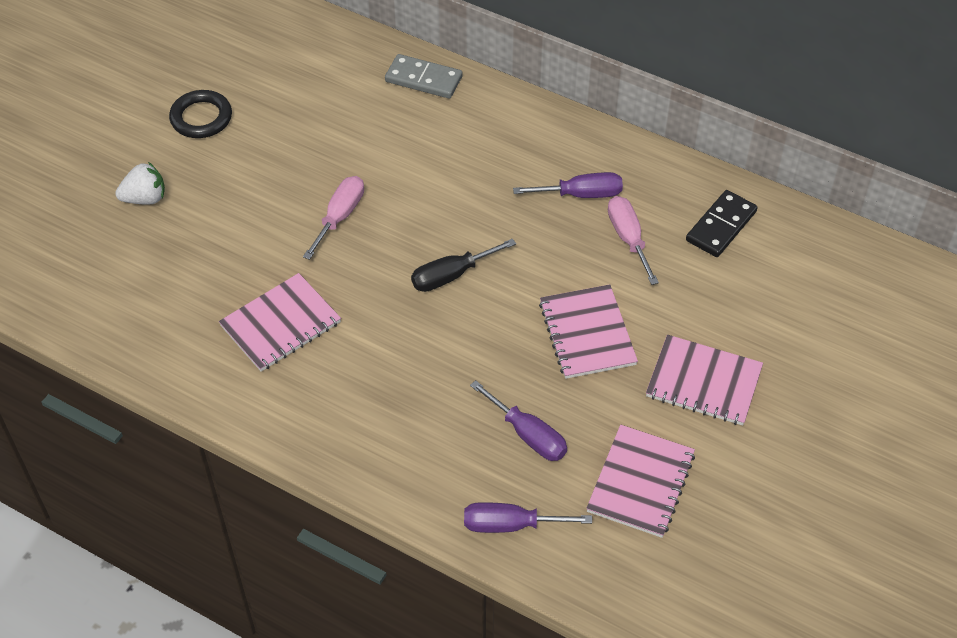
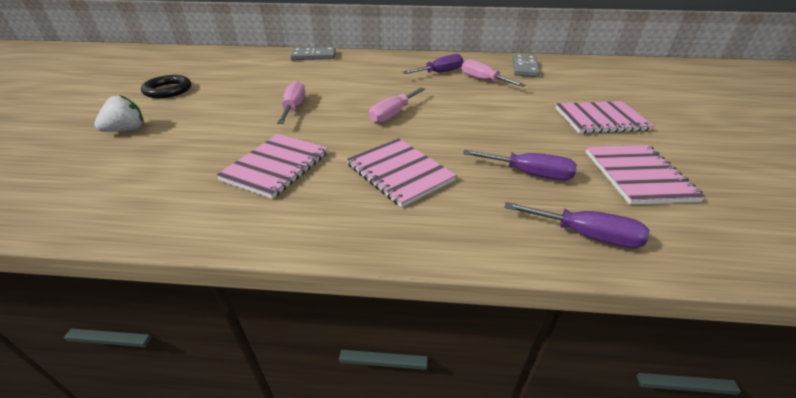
camera: 25 degrees left, 15 degrees down
(451, 275) = (393, 114): black screwdriver -> pink screwdriver
(510, 525) = (586, 235): purple screwdriver -> purple screwdriver turned 135 degrees counterclockwise
(587, 333) = (506, 117): pink notebook -> pink notebook (399, 172)
(721, 226) = (525, 68): black domino -> grey domino

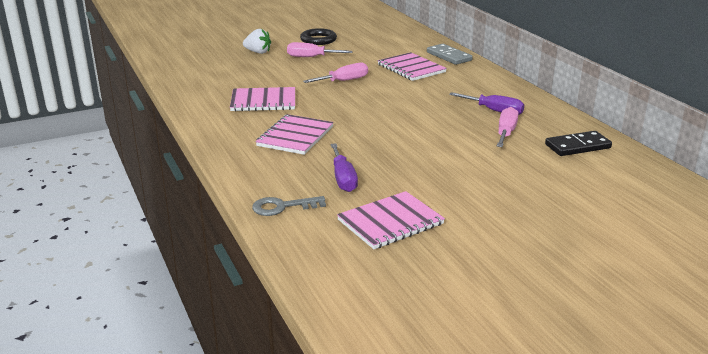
camera: 60 degrees right, 10 degrees down
(393, 114) = (377, 114): pink screwdriver -> pink screwdriver (311, 57)
(525, 68) = (577, 146): grey domino -> black domino
(586, 235) = (283, 207): purple screwdriver -> grey key
(600, 119) = (489, 199): pink notebook -> pink notebook (411, 68)

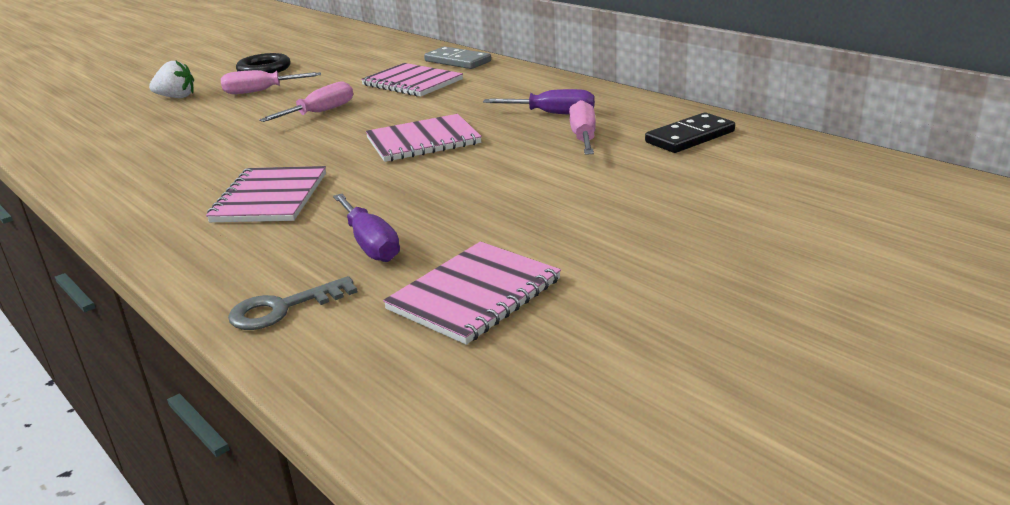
camera: 15 degrees left, 0 degrees up
(263, 101) = (203, 158): pink notebook -> pink notebook (423, 141)

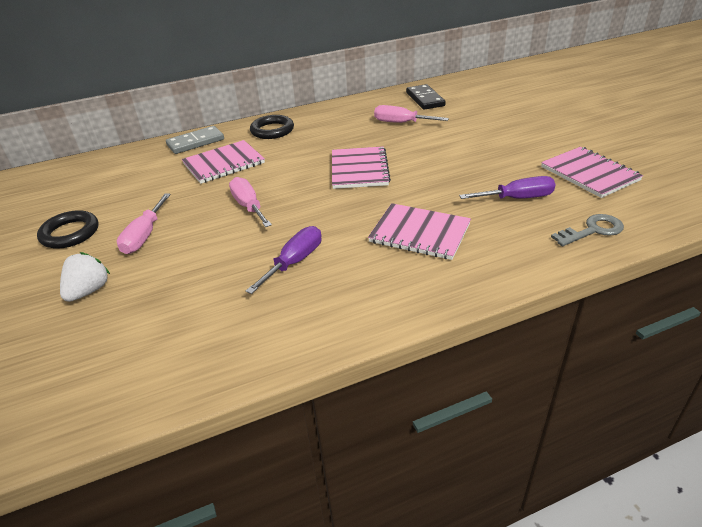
camera: 70 degrees left, 10 degrees up
(283, 308) = (592, 230): grey key -> grey key turned 105 degrees counterclockwise
(509, 82) = (272, 130): none -> black ring
(553, 114) = (352, 125): purple screwdriver -> purple screwdriver (294, 262)

